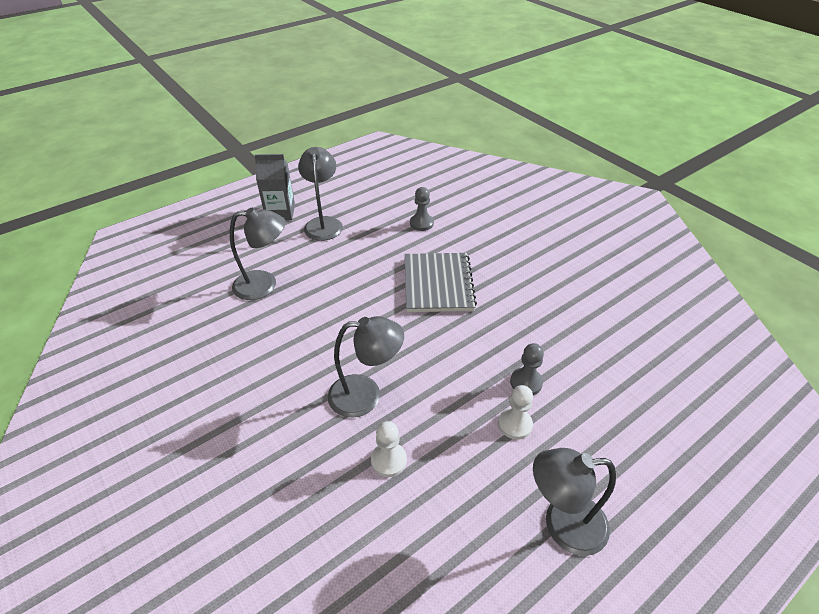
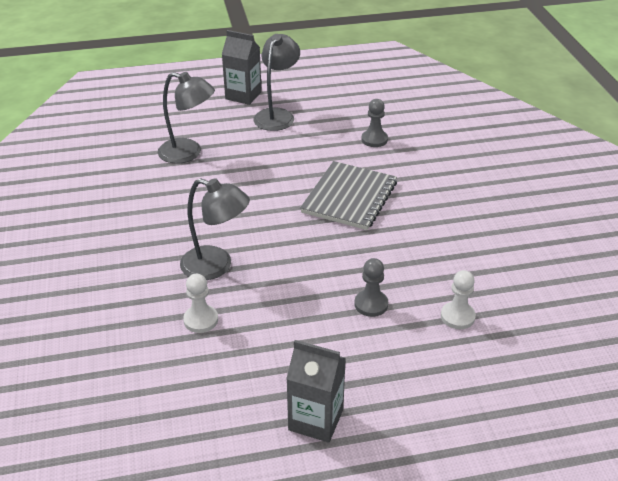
camera: 25 degrees right, 5 degrees down
(515, 424) = (333, 333): white pawn -> white pawn (457, 316)
(562, 524) = (316, 420): grey lamp -> grey carton

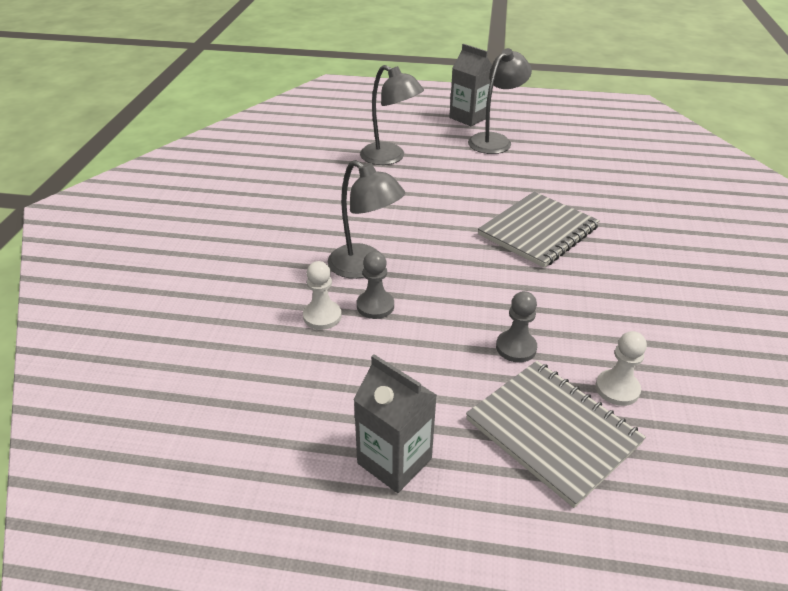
camera: 20 degrees right, 0 degrees up
(374, 139) = (589, 181): grey pawn -> grey pawn (375, 306)
(423, 363) = (552, 432): none -> grey notebook

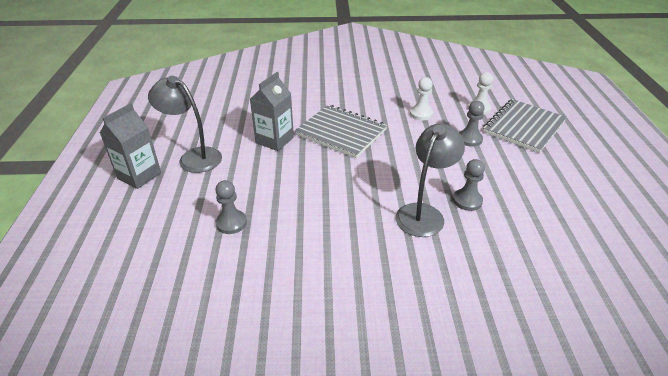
camera: 100 degrees left, 0 degrees up
(322, 316) = (495, 227): white pawn -> white pawn (421, 114)
(390, 157) = (231, 223): grey lamp -> grey pawn
(394, 461) = (587, 176): grey carton -> grey carton (274, 140)

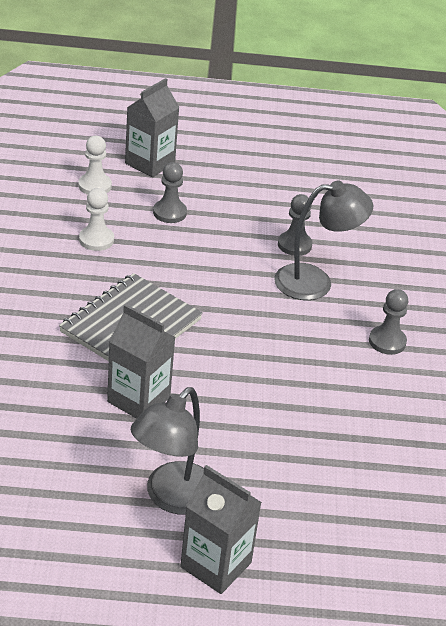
camera: 90 degrees left, 0 degrees up
(231, 223) = (330, 450): grey pawn -> grey pawn (387, 341)
(424, 213) = (315, 282): grey lamp -> grey lamp turned 135 degrees clockwise
(524, 127) = (150, 163): grey notebook -> grey carton

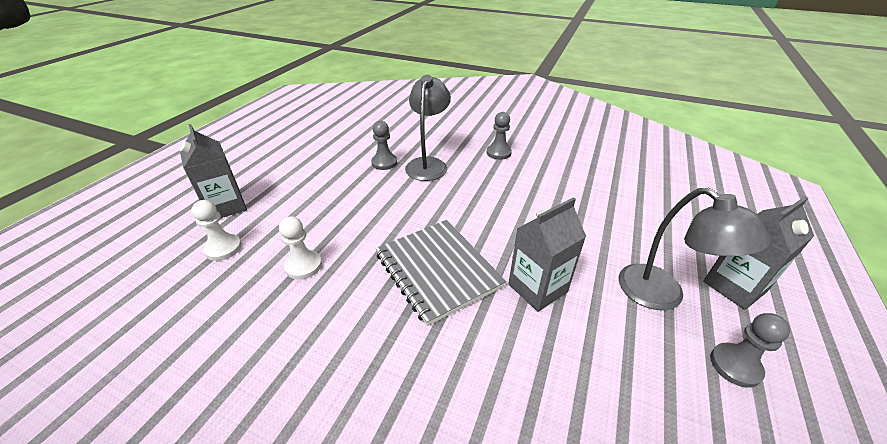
camera: 65 degrees left, 0 degrees up
(169, 213) = (302, 211): grey pawn -> grey pawn (735, 366)

